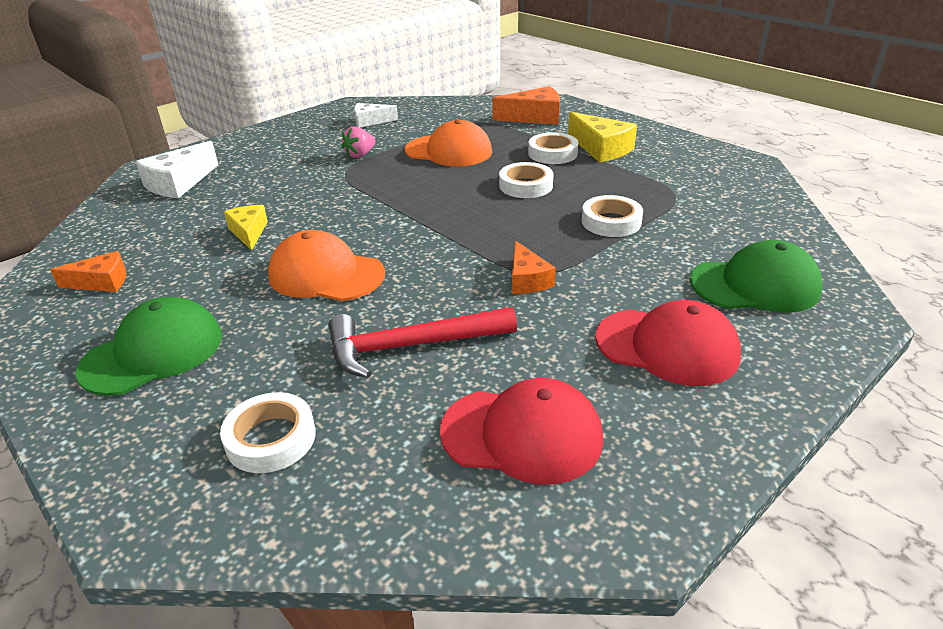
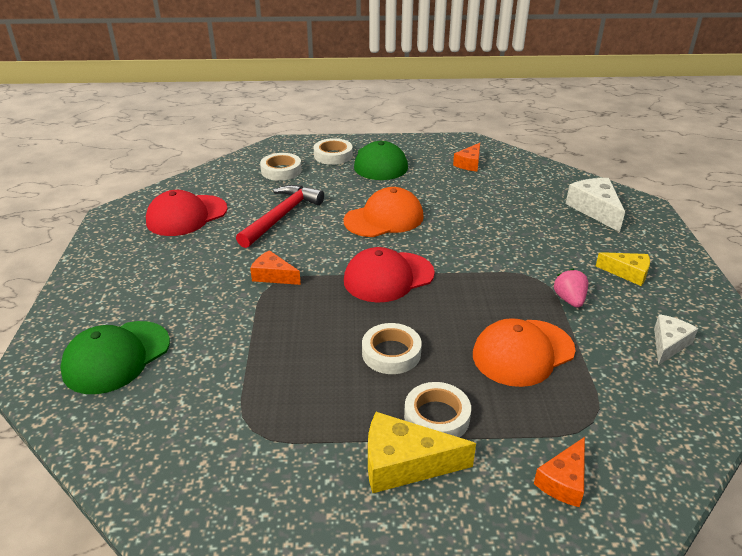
camera: 130 degrees right, 0 degrees up
(249, 232) = (474, 212): yellow cheese -> yellow cheese (627, 273)
(534, 117) = (563, 481): orange cheese -> orange cheese, size x0.65
(611, 222) = (274, 356): white tape -> white tape (333, 155)
(667, 346) = (150, 282): red cap -> red cap (388, 277)

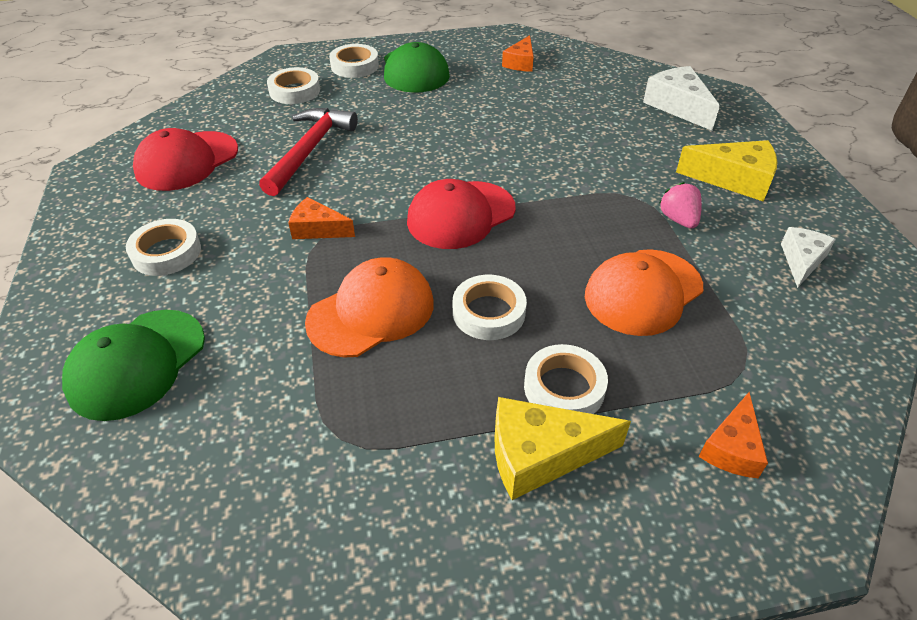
camera: 10 degrees left, 10 degrees up
(156, 280) = (166, 252): none -> white tape
(384, 218) = (437, 140): orange cap -> orange cap (371, 312)
(627, 273) = (734, 180): yellow cheese -> yellow cheese, size x1.55

